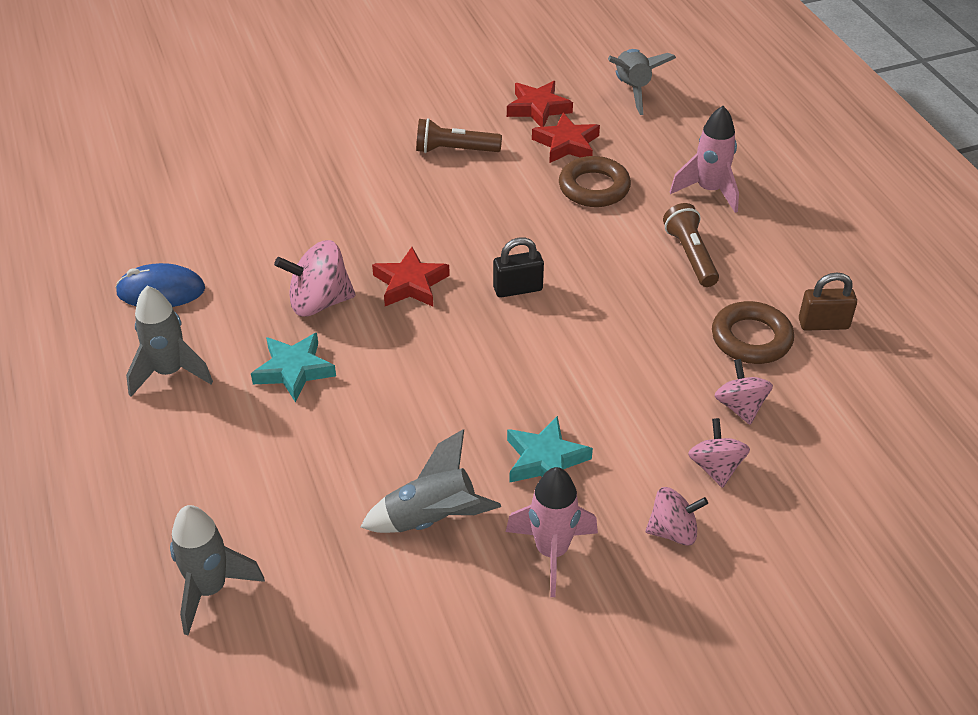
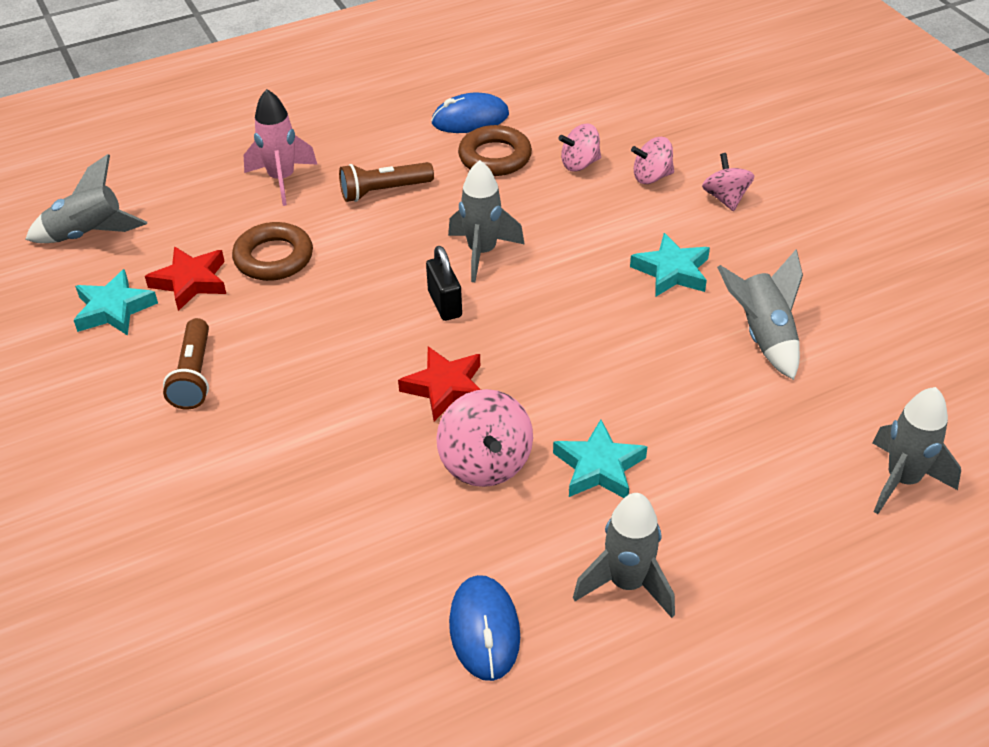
camera: 95 degrees left, 0 degrees up
(538, 108) = (114, 309): red star -> turquoise star
(552, 552) = (771, 262): pink rocket -> none
(589, 318) = (482, 253): none -> grey rocket
(823, 324) = (470, 119): brown padlock -> blue mouse

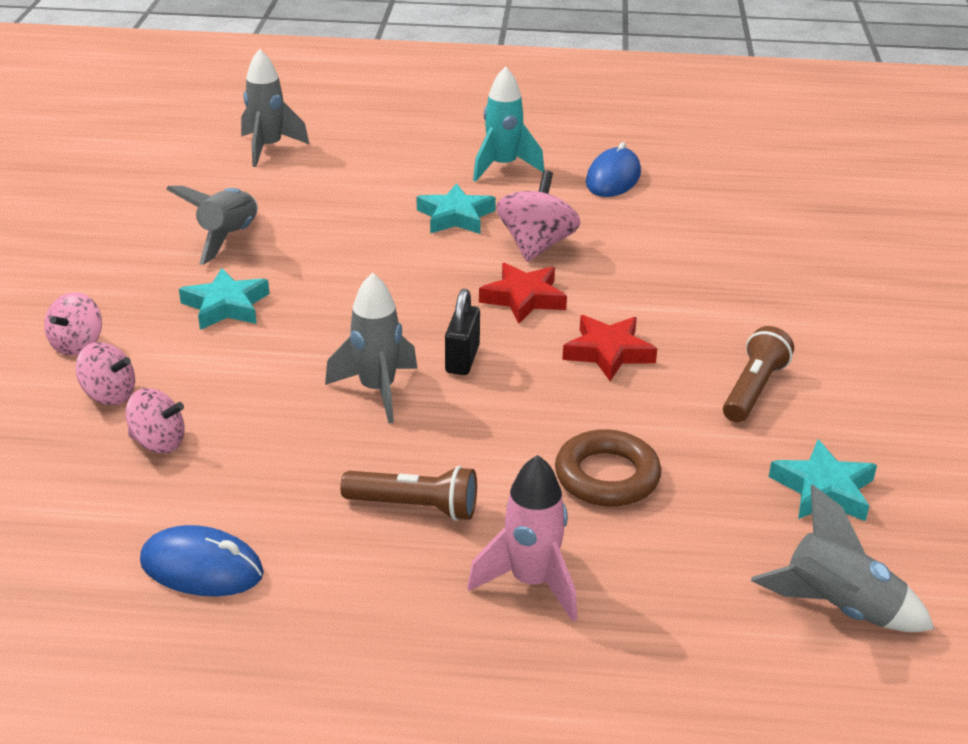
camera: 150 degrees left, 10 degrees down
(190, 282) = (720, 486): red star -> red star (608, 352)
(495, 157) = (238, 495): brown ring -> none
(627, 584) = (503, 167): grey rocket -> turquoise rocket

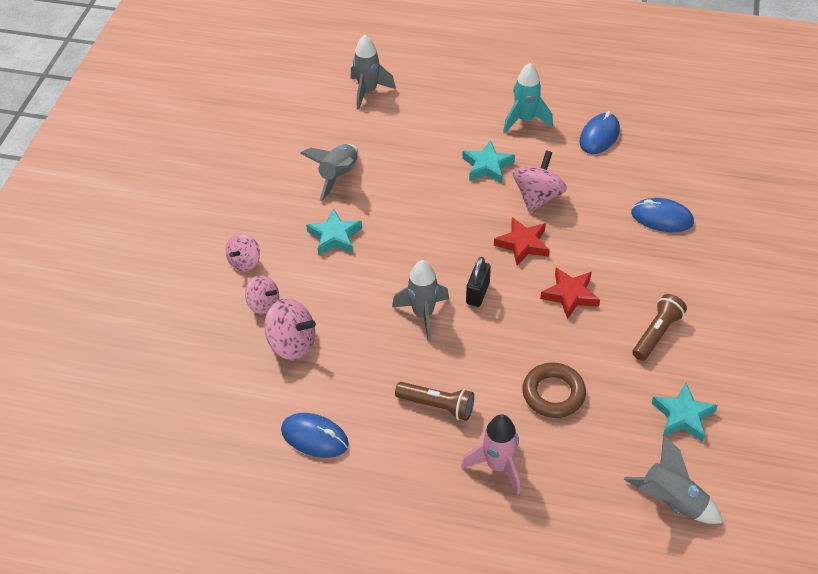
camera: 10 degrees right, 15 degrees up
(158, 442) = (292, 344): pink spinning top -> pink spinning top, size x1.51
(725, 258) = (662, 218): none -> blue mouse

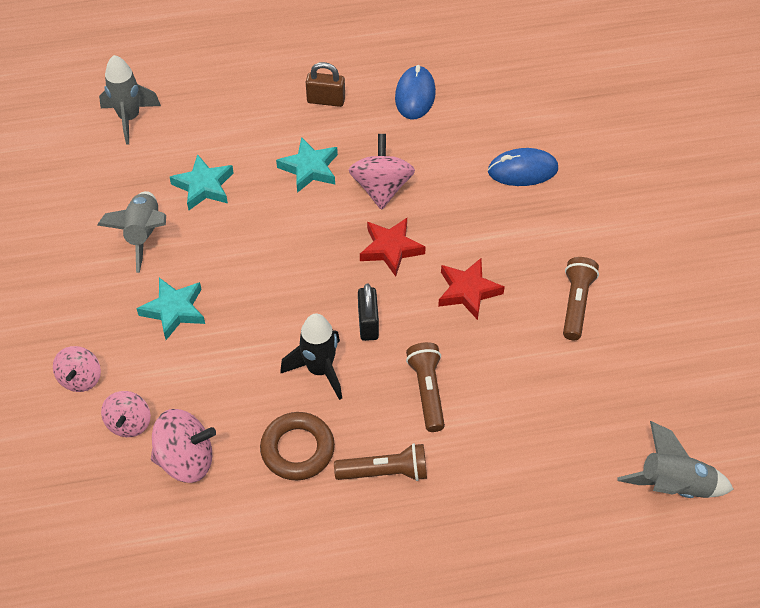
camera: 25 degrees left, 5 degrees up
(264, 304) = (129, 423): pink spinning top -> pink spinning top turned 90 degrees clockwise
(315, 437) = (265, 562): blue mouse -> none
(423, 314) = (319, 370): grey rocket -> black rocket
(498, 466) = (481, 516): pink rocket -> none
(500, 358) = (427, 391): none -> brown flashlight
(525, 120) = (326, 100): turquoise rocket -> brown padlock
(553, 393) = (501, 411): brown ring -> brown ring (297, 449)
(683, 416) = (642, 386): turquoise star -> turquoise star (203, 186)

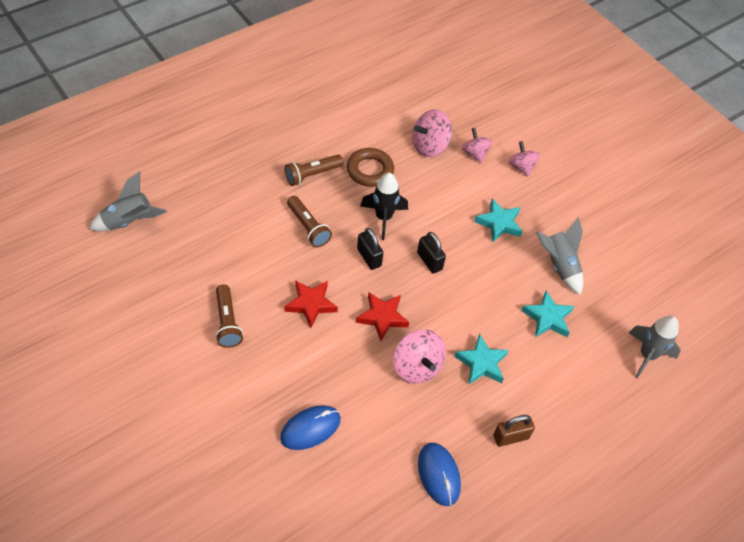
camera: 150 degrees right, 0 degrees up
(295, 293) = (429, 261): none -> black padlock

